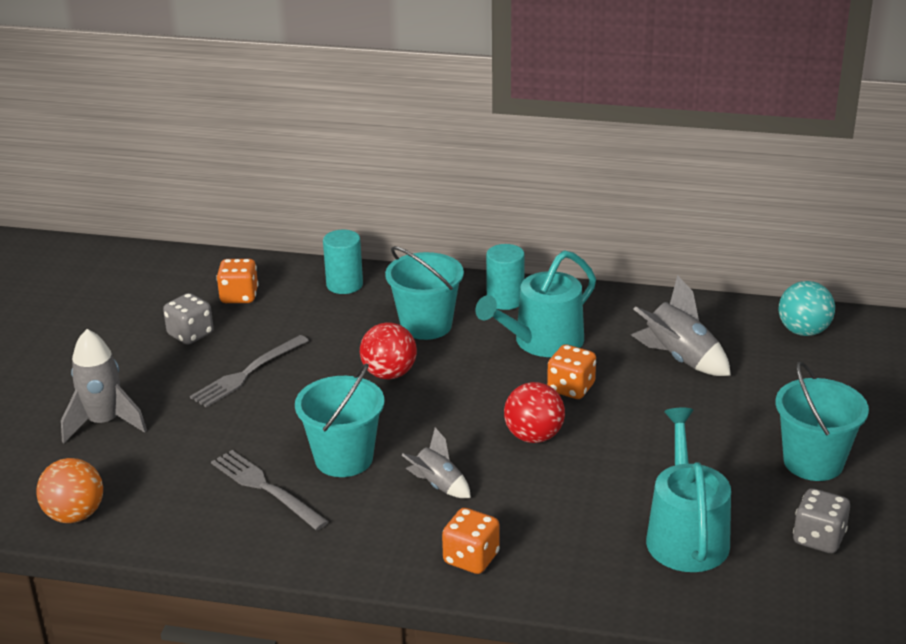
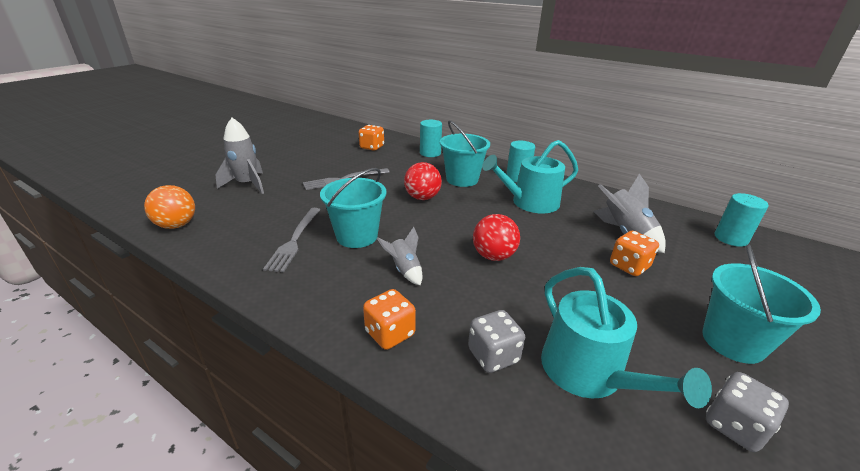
camera: 20 degrees right, 0 degrees up
(190, 334) = (332, 157): grey dice -> grey dice (493, 355)
(266, 488) = (294, 240): grey fork -> grey fork turned 150 degrees counterclockwise
(571, 388) = (536, 233): orange dice -> orange dice (629, 266)
(686, 534) = (589, 374): turquoise watering can -> turquoise watering can turned 135 degrees clockwise
(803, 331) = (730, 238): turquoise ball -> turquoise cylinder

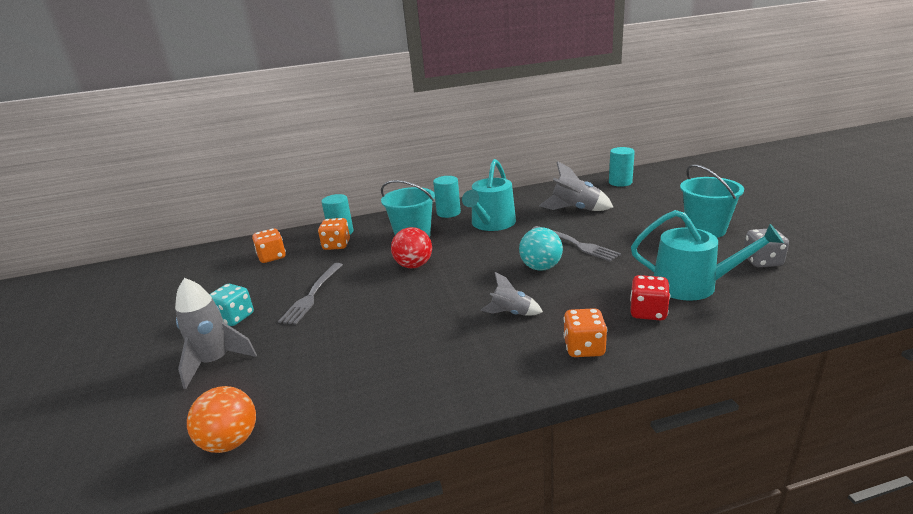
camera: 45 degrees left, 5 degrees down
(294, 240) = (387, 359): grey fork -> grey fork (576, 244)
(295, 168) = (234, 318): none -> turquoise dice
(357, 236) = (429, 320): turquoise bucket -> none
(493, 256) = (541, 267): red ball -> turquoise ball
(493, 355) = (648, 312): grey dice -> red dice
(629, 266) = (610, 225): orange dice -> orange dice (336, 245)

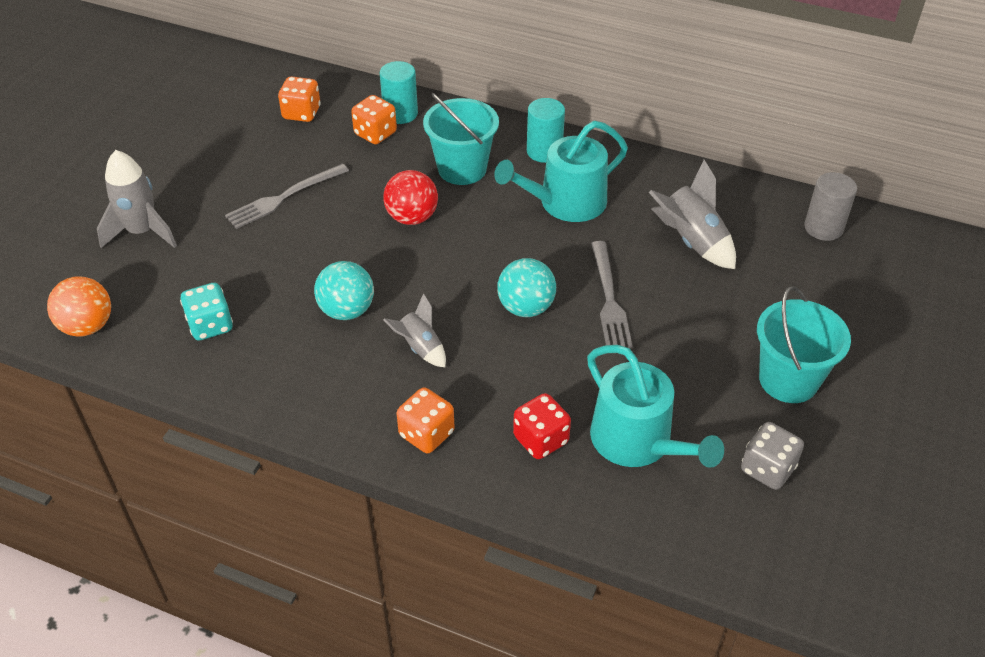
camera: 35 degrees right, 20 degrees up
(234, 318) = (198, 185): turquoise dice -> turquoise dice (210, 325)
(437, 322) = (347, 310): none -> turquoise ball
(620, 182) = (823, 228): turquoise cylinder -> grey cylinder

